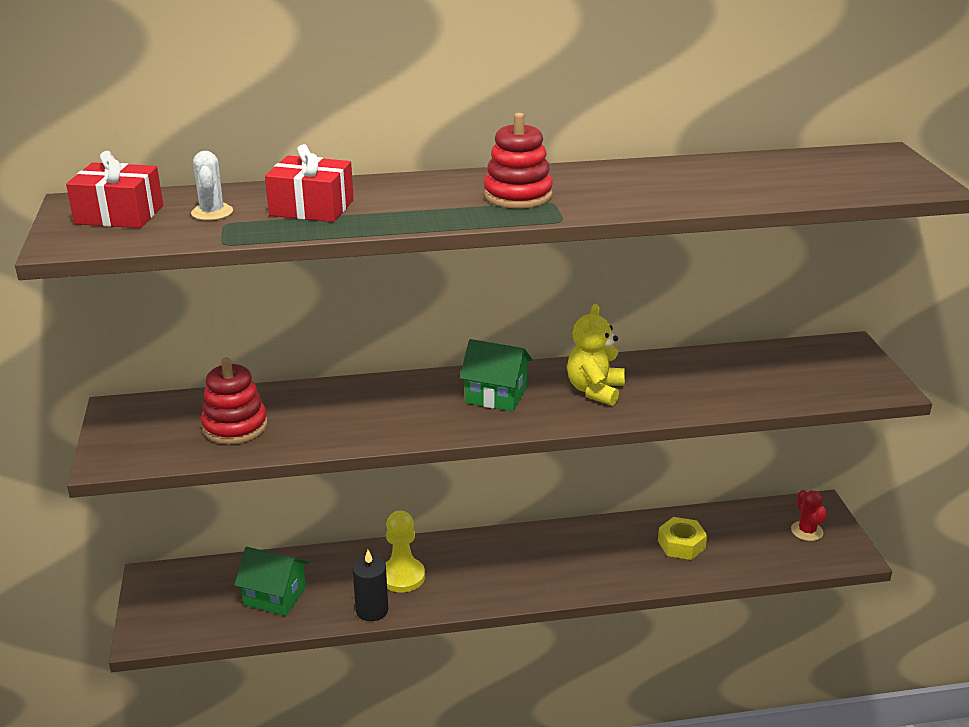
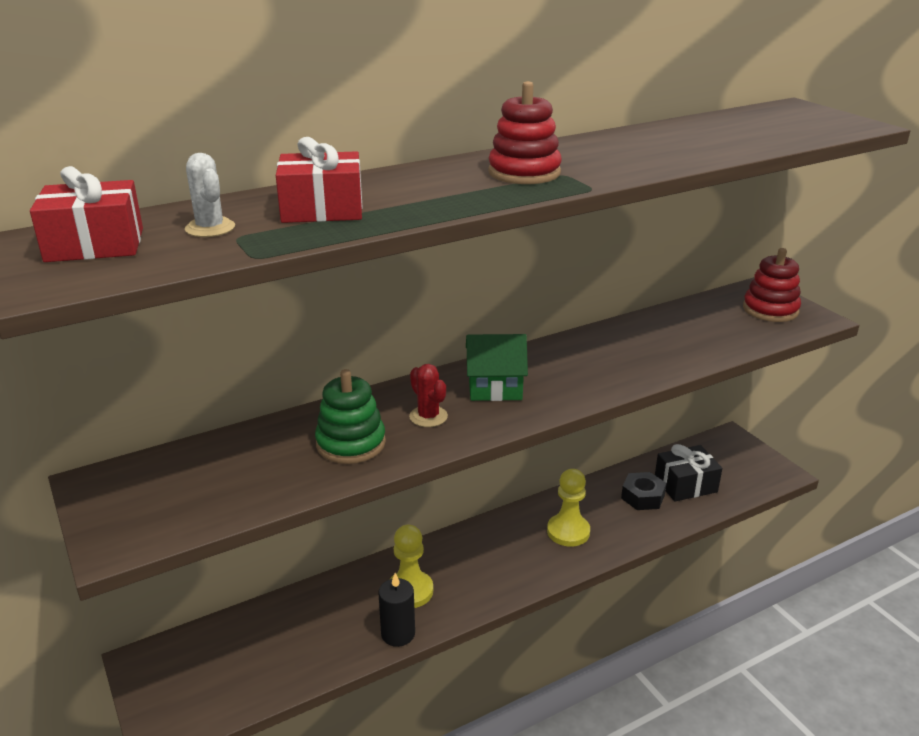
camera: 20 degrees left, 0 degrees up
(235, 426) = (244, 474): red stacking toy -> red stacking toy (770, 310)
(275, 596) = (289, 646): green house -> none
(336, 419) = (351, 443): none -> green stacking toy
(583, 560) = (568, 531): none -> yellow pawn
(595, 390) = (582, 366): yellow teddy bear -> none
(681, 544) = (642, 497): yellow nut -> black nut
(735, 543) = (685, 484): none -> black gift
(807, 531) = (734, 461): red cactus -> red cactus (428, 416)

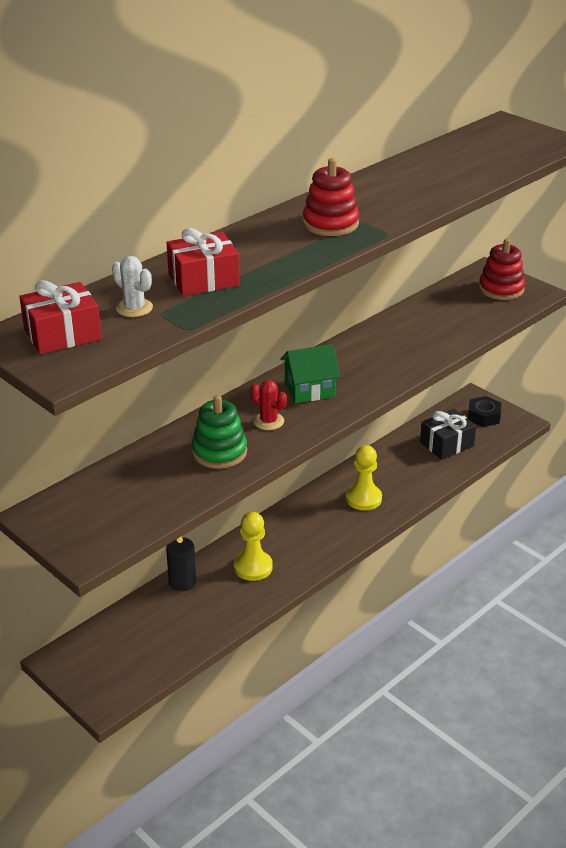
camera: 15 degrees left, 5 degrees up
(398, 634) = (257, 600): black candle -> black candle (182, 582)
(642, 497) = (415, 460): black nut -> black nut (483, 416)

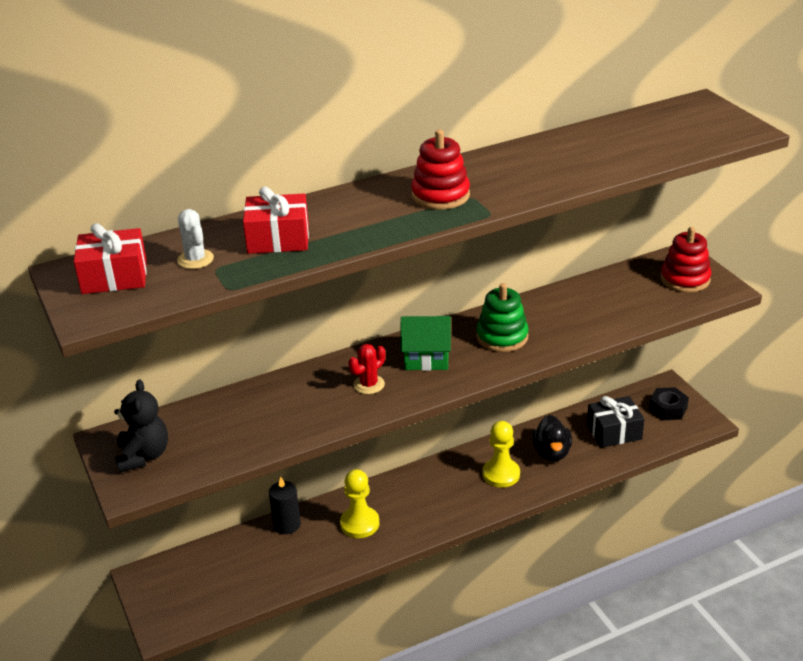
camera: 20 degrees right, 0 degrees up
(82, 522) = (143, 456): none -> black teddy bear
(219, 452) = (305, 408): green stacking toy -> green stacking toy (502, 337)
(268, 421) = (369, 384): red cactus -> red cactus turned 75 degrees clockwise
(400, 471) = (551, 453): none -> black duck

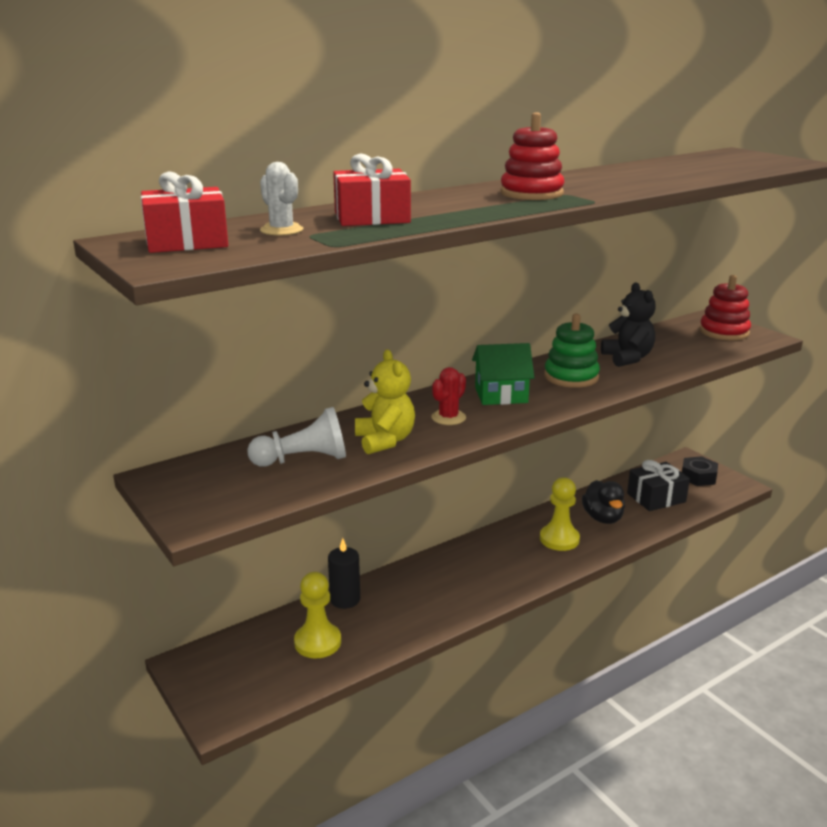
camera: 10 degrees left, 10 degrees down
(143, 456) = (206, 489): black teddy bear -> black teddy bear (627, 358)
(229, 428) = (303, 460): none -> white pawn
(304, 410) = (385, 441): none -> yellow teddy bear
(359, 524) = (425, 593): yellow pawn -> yellow pawn (317, 642)

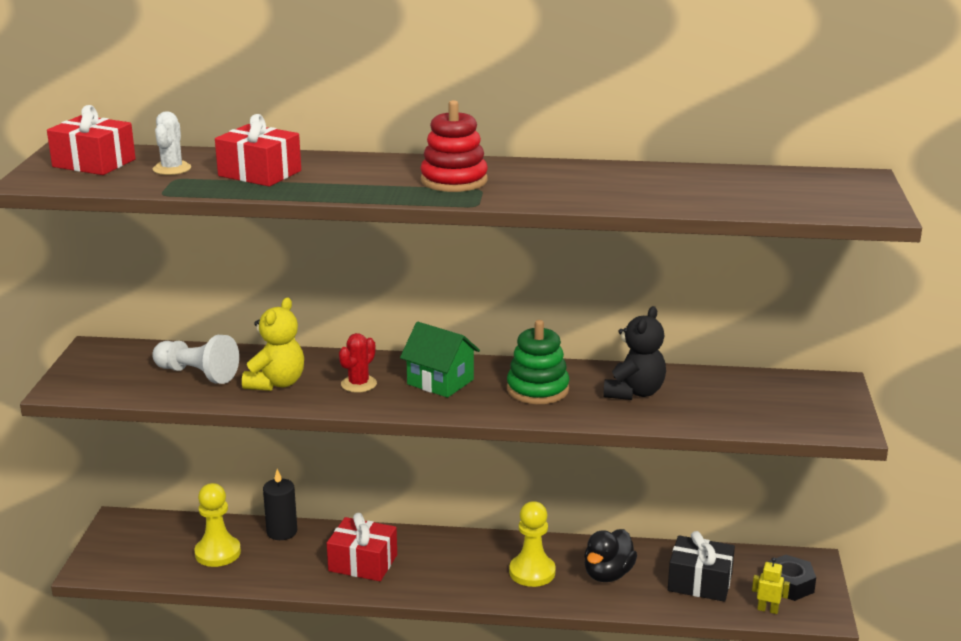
camera: 40 degrees right, 0 degrees up
(442, 590) = (363, 563): none -> red gift
(448, 418) = (358, 384): red cactus -> red cactus turned 45 degrees counterclockwise
(712, 496) = (767, 610): none -> yellow robot
(724, 332) = (810, 404): red stacking toy -> none

